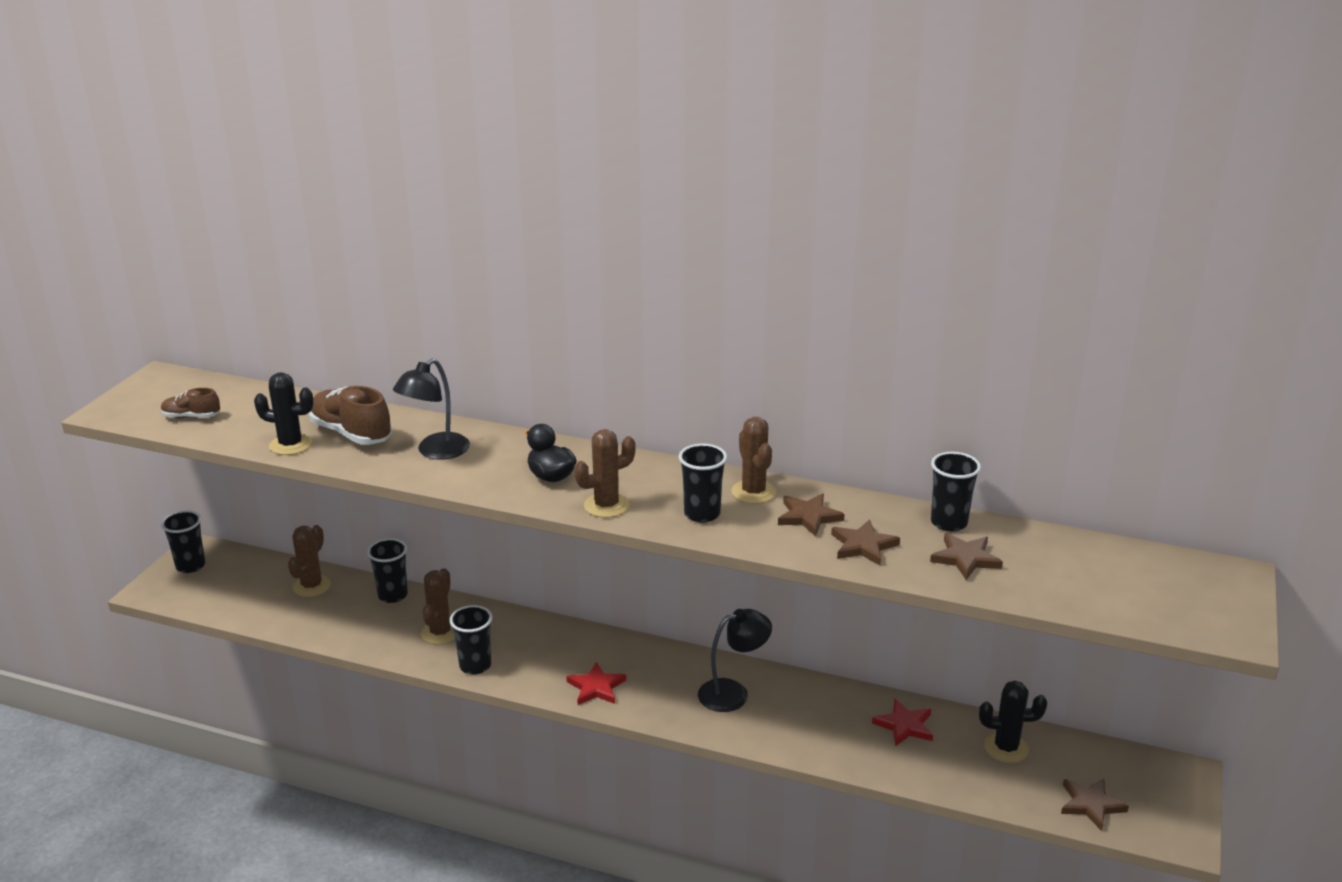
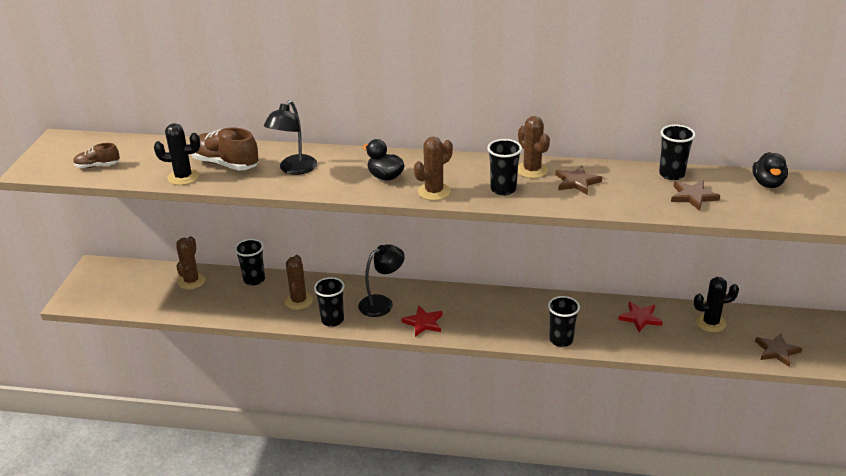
camera: 10 degrees left, 5 degrees up
(190, 566) = (94, 279): black cup -> black cup (561, 340)
(733, 692) = (518, 313): black lamp -> black lamp (382, 303)
(863, 545) = (622, 197): brown star -> none
(1084, 553) = (768, 183): none -> black duck

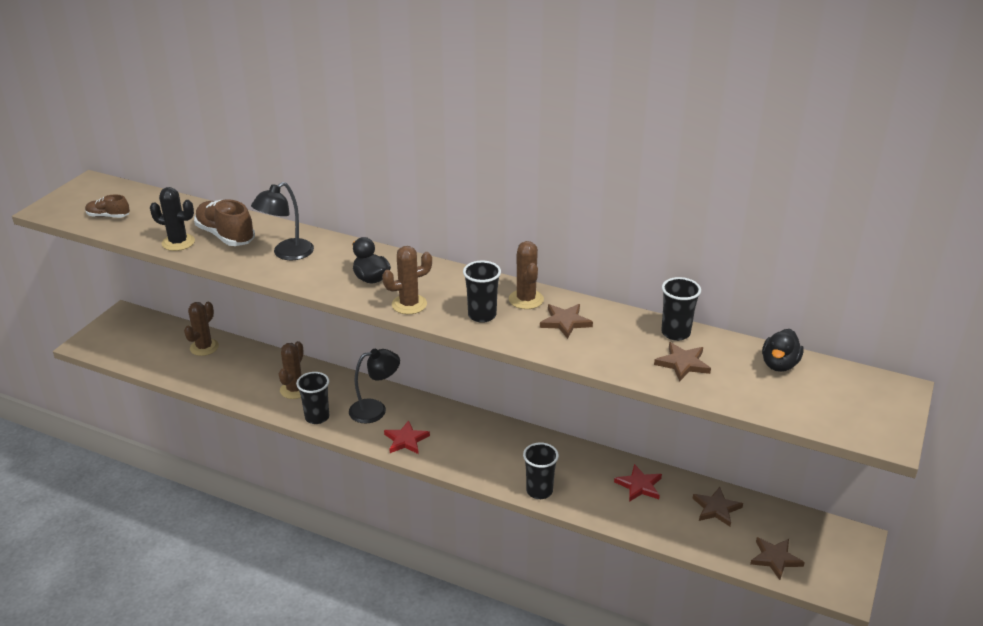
camera: 15 degrees right, 0 degrees up
(254, 280) = (263, 358): black cup -> none
(710, 323) = (716, 508): black cactus -> brown star

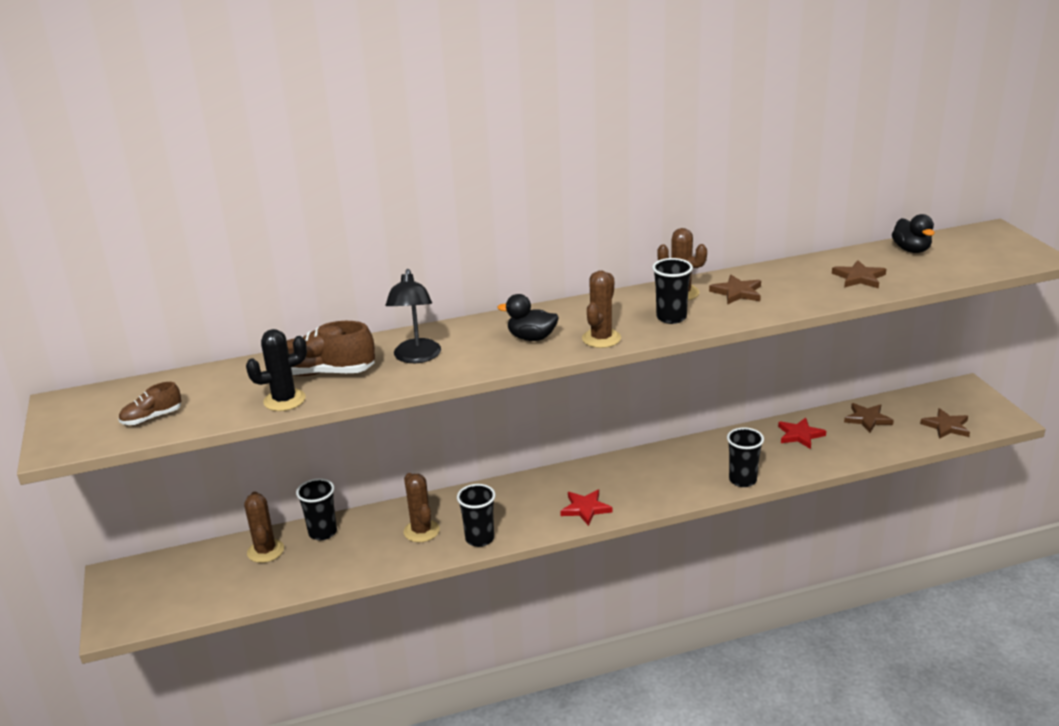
camera: 40 degrees left, 5 degrees down
(375, 409) = (522, 503): black lamp -> none
(675, 333) = (818, 263): black cup -> black cup (322, 532)

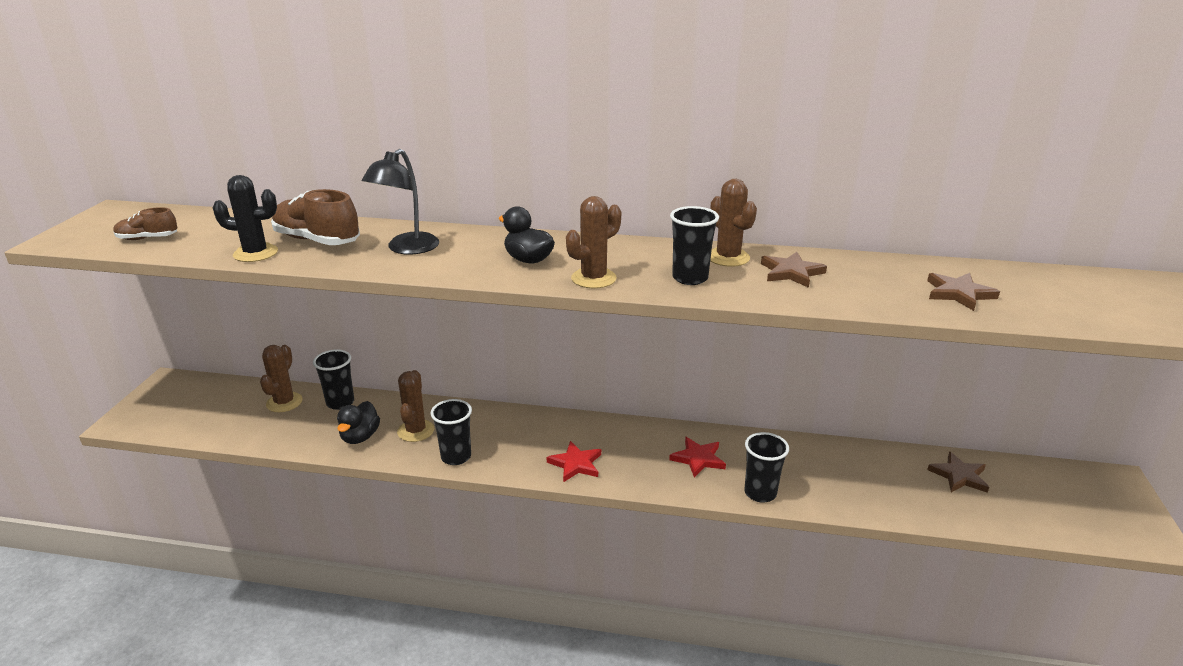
camera: 25 degrees right, 0 degrees up
(800, 435) = (863, 467): red star -> red star (698, 459)
(911, 250) = (1059, 281): black duck -> black duck (360, 437)
(946, 426) = (1058, 518): brown star -> none

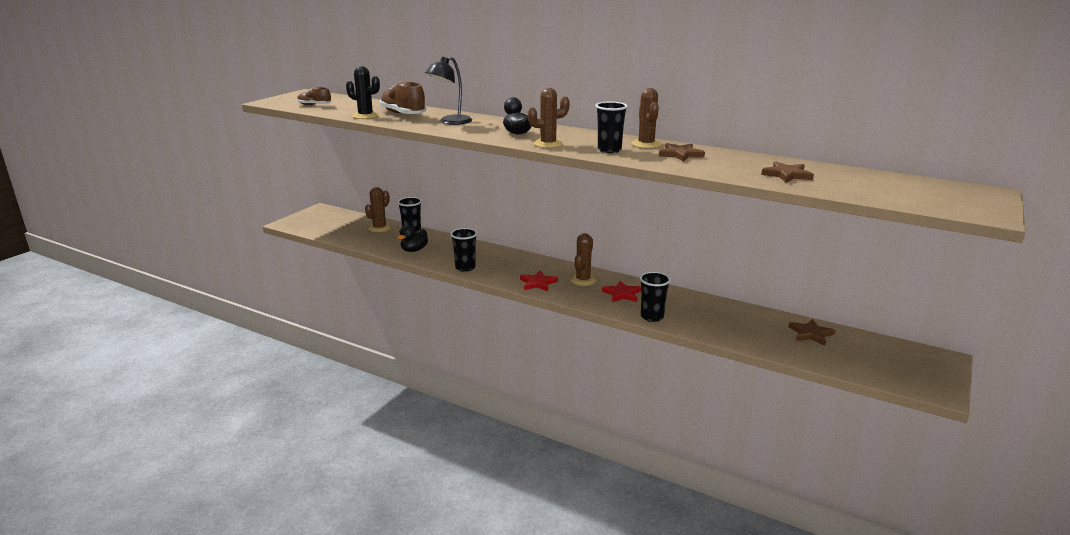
camera: 20 degrees right, 5 degrees down
(415, 431) = (448, 252): brown cactus -> brown cactus (583, 280)

